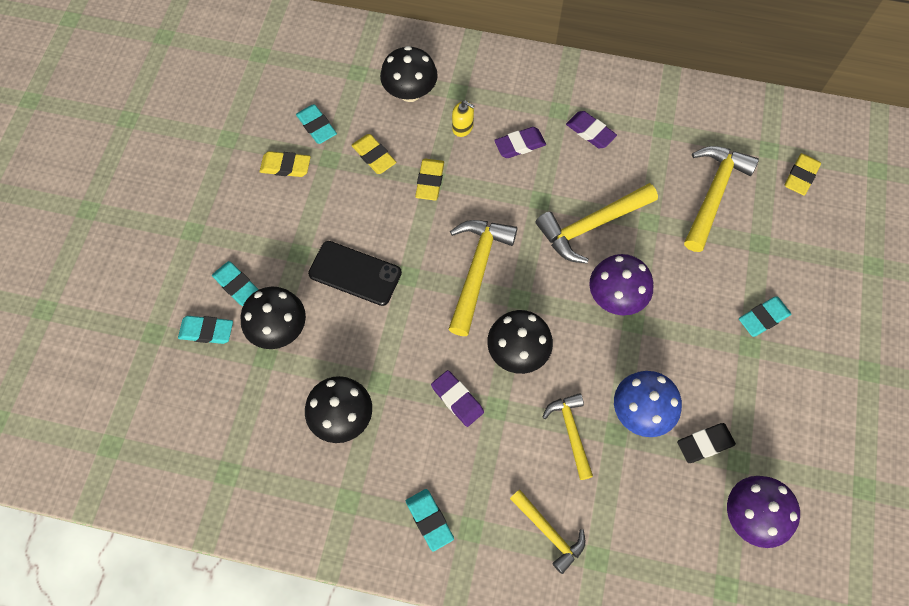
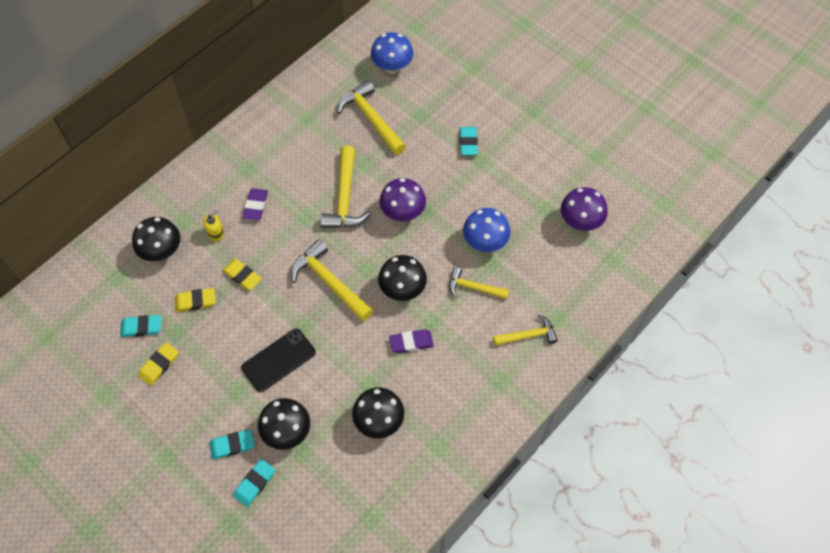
camera: 60 degrees left, 5 degrees down
(429, 520) = (480, 401): turquoise eraser -> none
(590, 132) = (277, 159): purple eraser -> none
(705, 444) = (525, 219): black eraser -> none
(801, 176) = (392, 67): yellow eraser -> blue mushroom

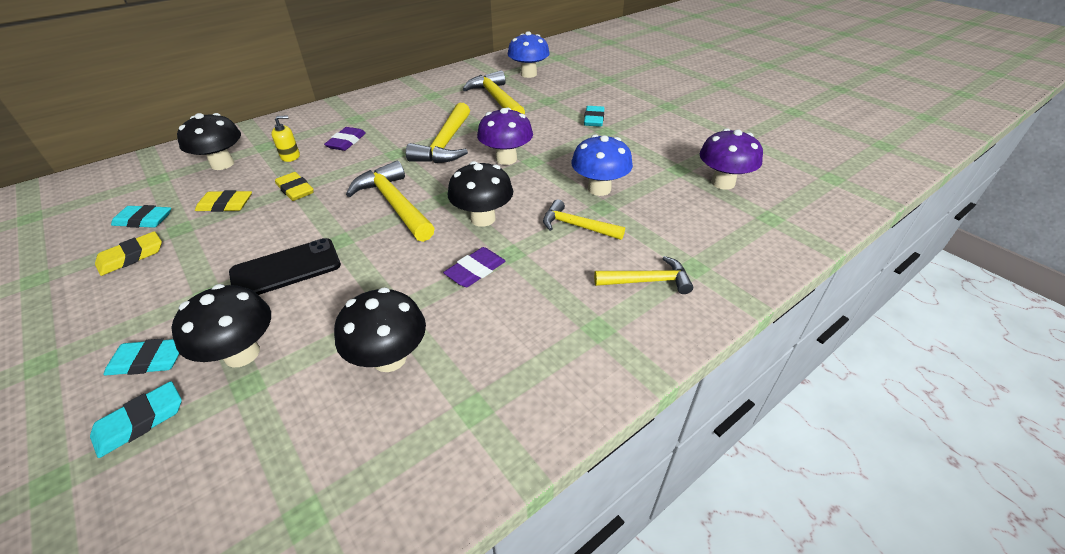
camera: 10 degrees right, 20 degrees down
(411, 342) = (475, 270): purple eraser -> purple eraser turned 45 degrees counterclockwise

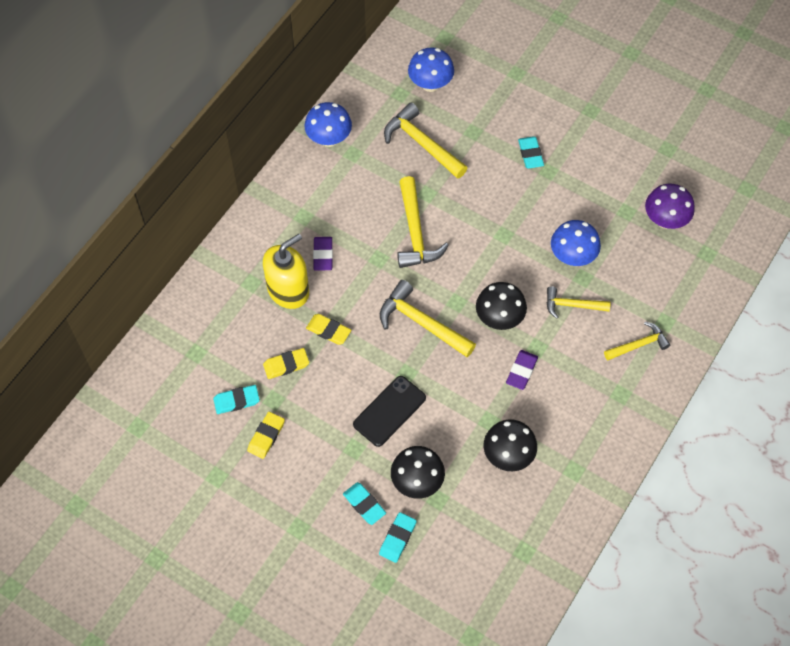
camera: 20 degrees left, 20 degrees up
(149, 360) = (364, 504): turquoise eraser -> turquoise eraser turned 75 degrees clockwise
(222, 164) = (236, 318): black mushroom -> none
(290, 156) = (288, 290): yellow soap dispenser -> yellow soap dispenser, size x2.20
(420, 86) = (329, 139): none -> blue mushroom
(506, 159) = (480, 238): purple mushroom -> none

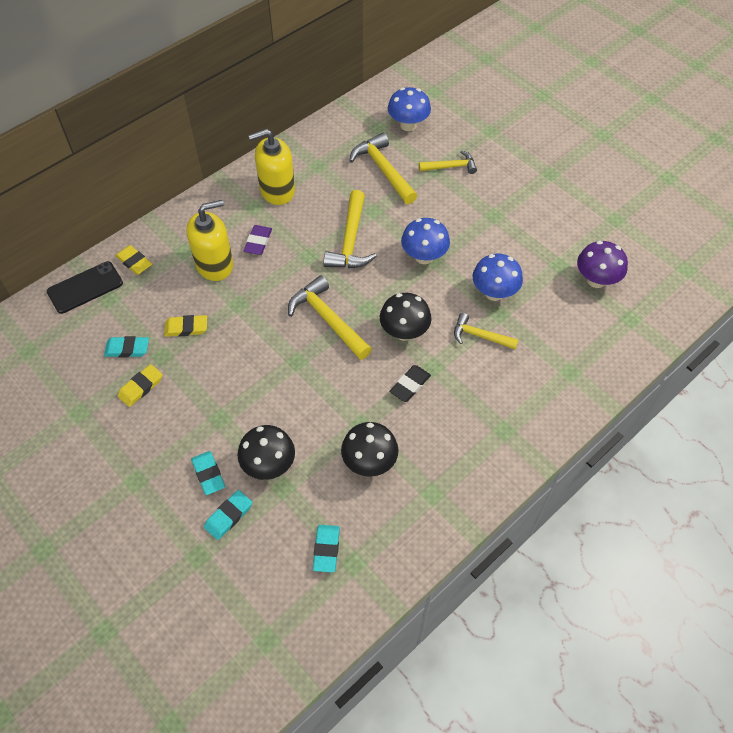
camera: 15 degrees right, 5 degrees down
(321, 192) = (277, 190): none -> yellow soap dispenser
(328, 330) = (237, 307): yellow eraser -> yellow eraser (134, 262)
(329, 139) = (301, 150): blue mushroom -> blue mushroom (424, 257)
(389, 411) = (267, 392): black phone -> black phone (85, 287)
(521, 371) = (410, 385): purple eraser -> black eraser
(530, 154) = (481, 198): turquoise eraser -> turquoise eraser (326, 549)
(638, 345) = (536, 387): yellow hammer -> yellow hammer (450, 167)

